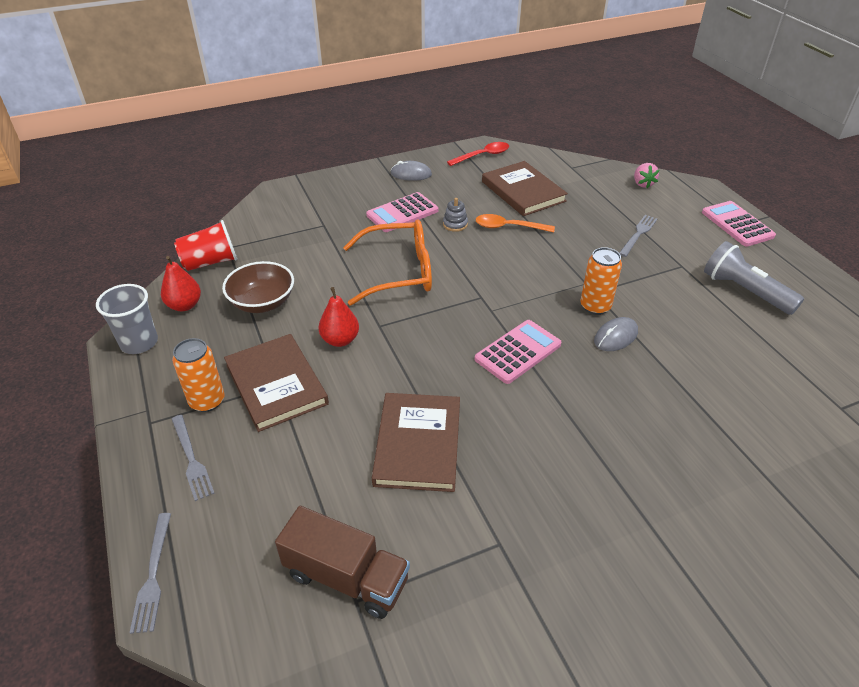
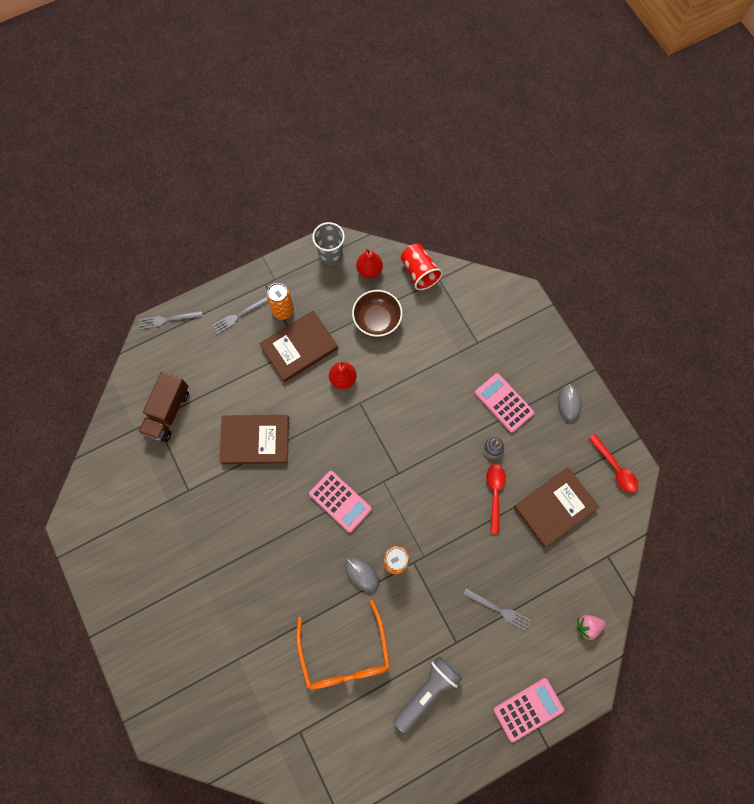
camera: 85 degrees right, 30 degrees up
(399, 272) = (422, 409): orange glasses -> orange glasses (345, 655)
(508, 227) = (494, 494): orange spoon -> red spoon

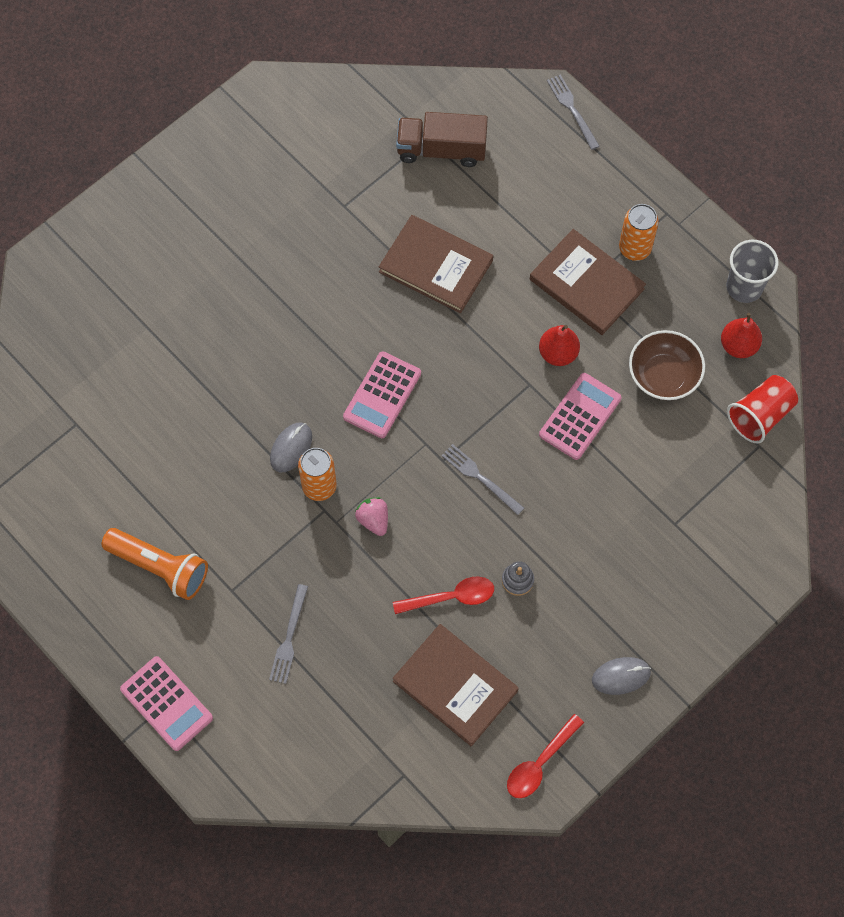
camera: 75 degrees right, 5 degrees down
(239, 315) = (608, 195): grey fork -> grey fork (480, 478)
(255, 440) = (436, 266): brown book -> brown book turned 45 degrees counterclockwise
(345, 655) = (182, 453): orange glasses -> none
(427, 691) = (160, 567): grey flashlight -> orange flashlight
(504, 403) = (592, 581): pink calculator -> pink calculator (580, 417)
(587, 626) = (297, 764): pink strawberry -> pink strawberry (373, 520)

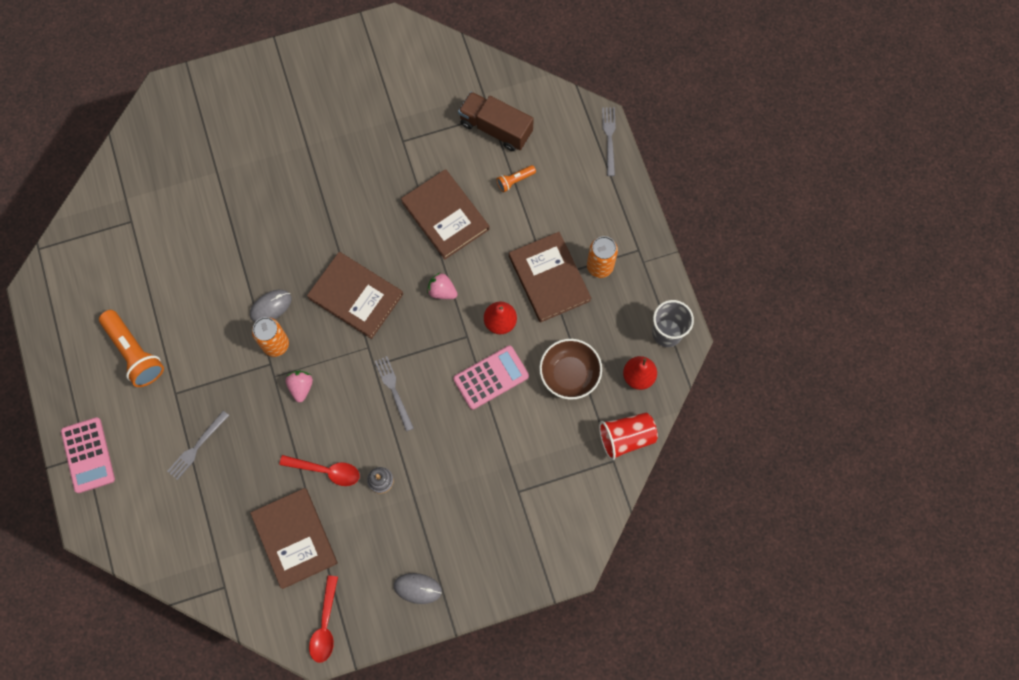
camera: 25 degrees right, 5 degrees up
(382, 395) = (356, 296): pink calculator -> brown book
(476, 348) = (442, 291): none -> pink strawberry
(493, 197) = (515, 181): none -> orange flashlight
(540, 762) = (325, 625): red spoon -> red spoon turned 60 degrees counterclockwise

